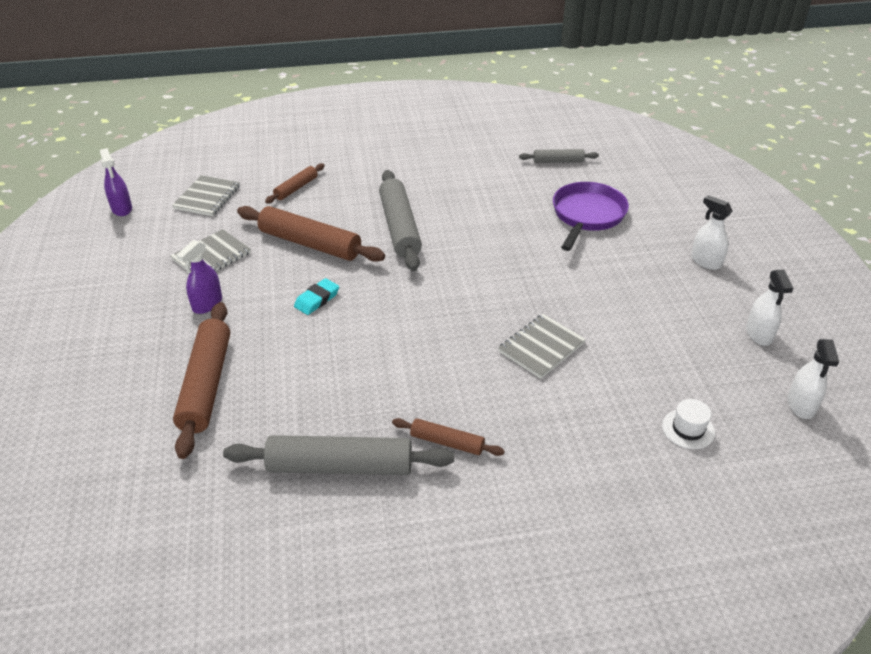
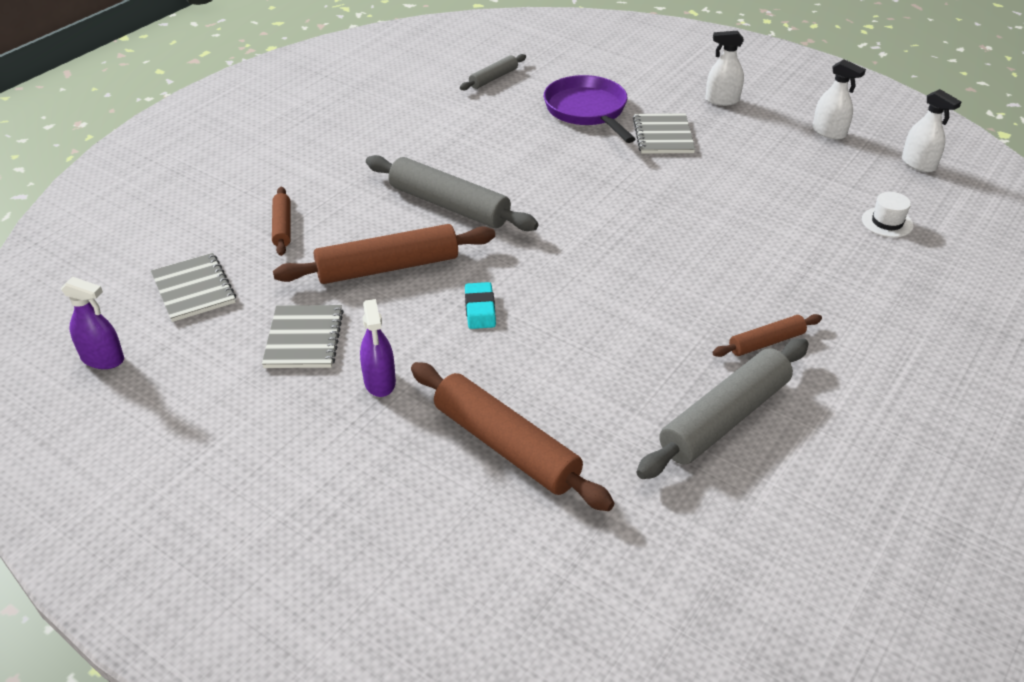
camera: 45 degrees left, 0 degrees up
(541, 347) = (715, 230): grey notebook -> grey notebook (663, 136)

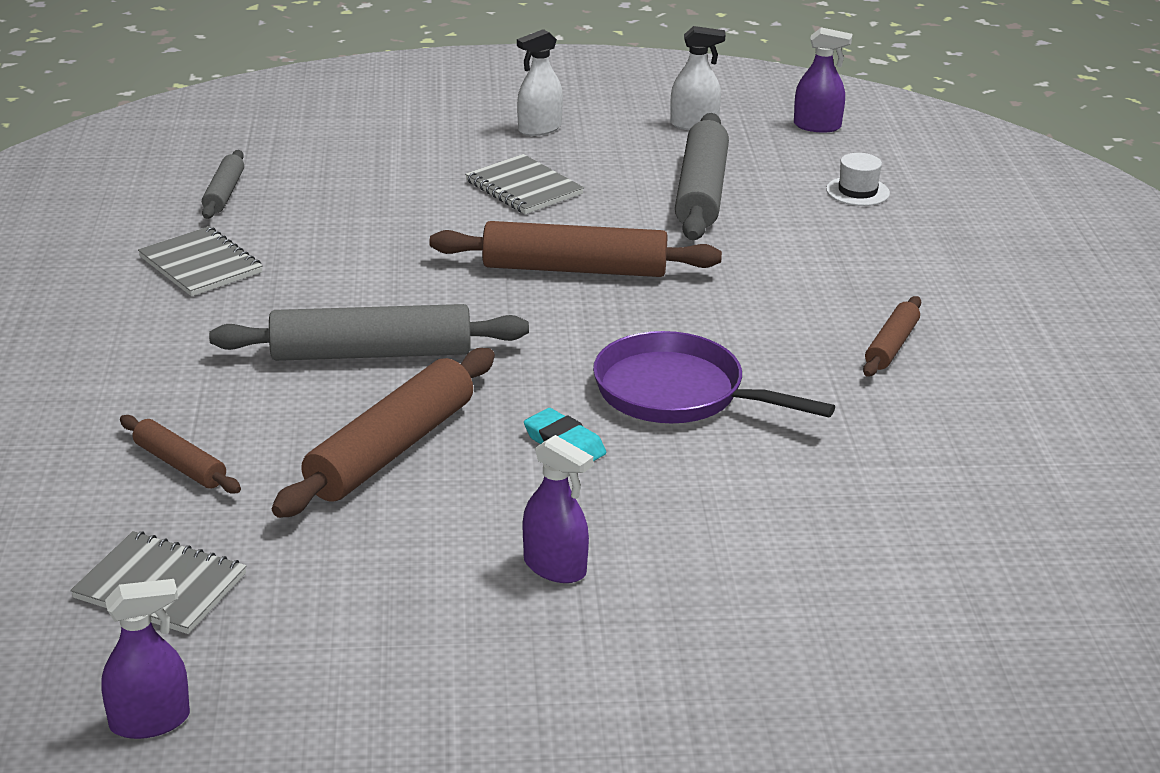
camera: 40 degrees left, 10 degrees down
(304, 339) = (397, 569): grey notebook -> grey notebook (201, 265)
(505, 446) = (776, 558): brown rolling pin -> brown rolling pin (574, 269)
(587, 111) = (398, 191): purple pan -> purple pan (677, 393)
(724, 418) = (943, 430): grey rolling pin -> grey rolling pin (701, 192)
(918, 164) = (817, 126): white spray bottle -> purple spray bottle

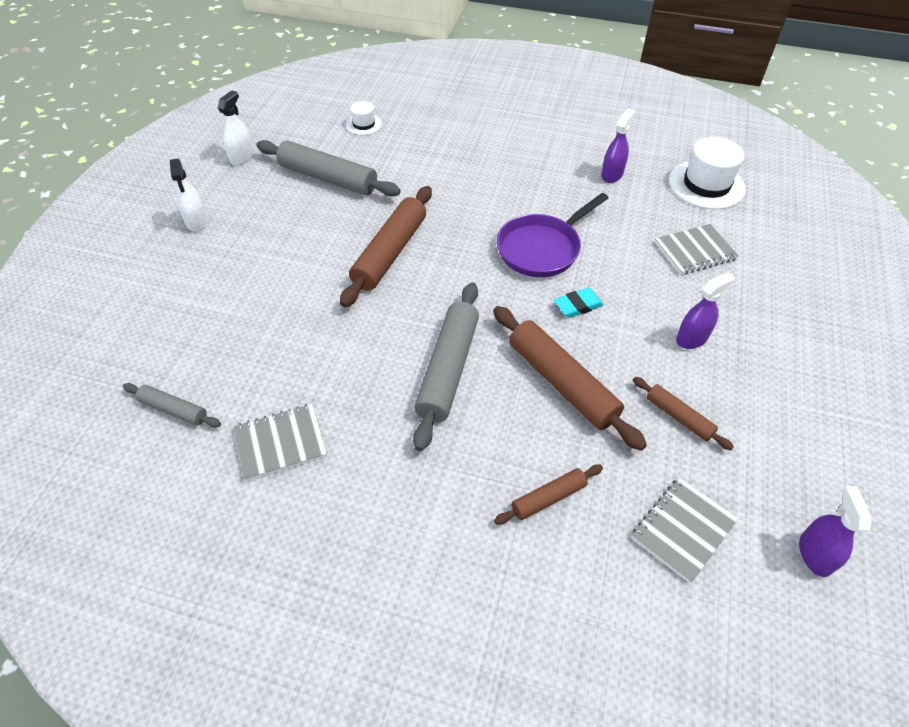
camera: 70 degrees left, 20 degrees up
(523, 188) = (273, 249): grey notebook -> grey notebook (695, 251)
(817, 126) = (279, 114): purple spray bottle -> purple spray bottle (612, 174)
(891, 346) = (525, 163): brown rolling pin -> brown rolling pin (679, 417)
(1012, 555) = (706, 185): none -> white hat

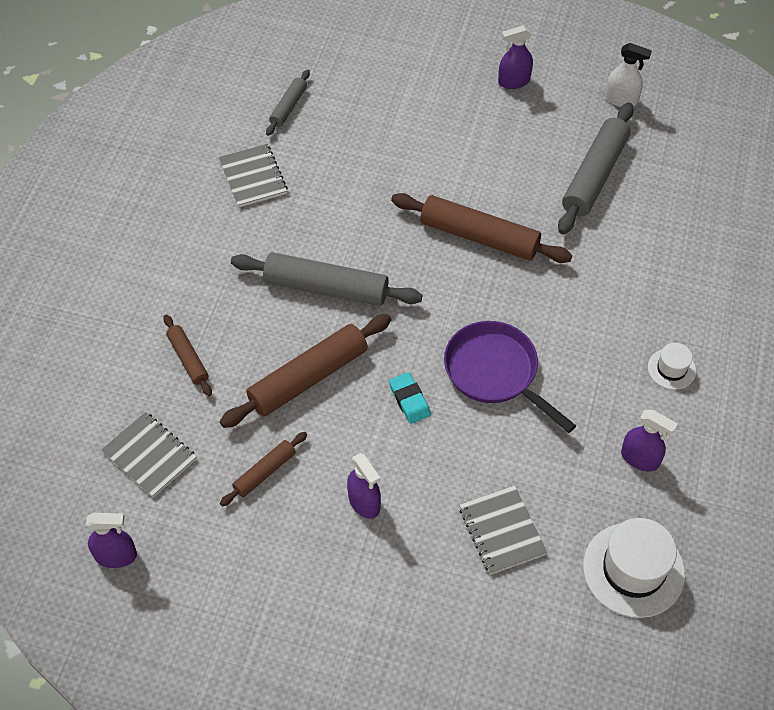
camera: 90 degrees right, 5 degrees up
(196, 221) = (514, 81): white spray bottle -> purple spray bottle
(363, 124) = (702, 199): white hat -> white hat (671, 369)

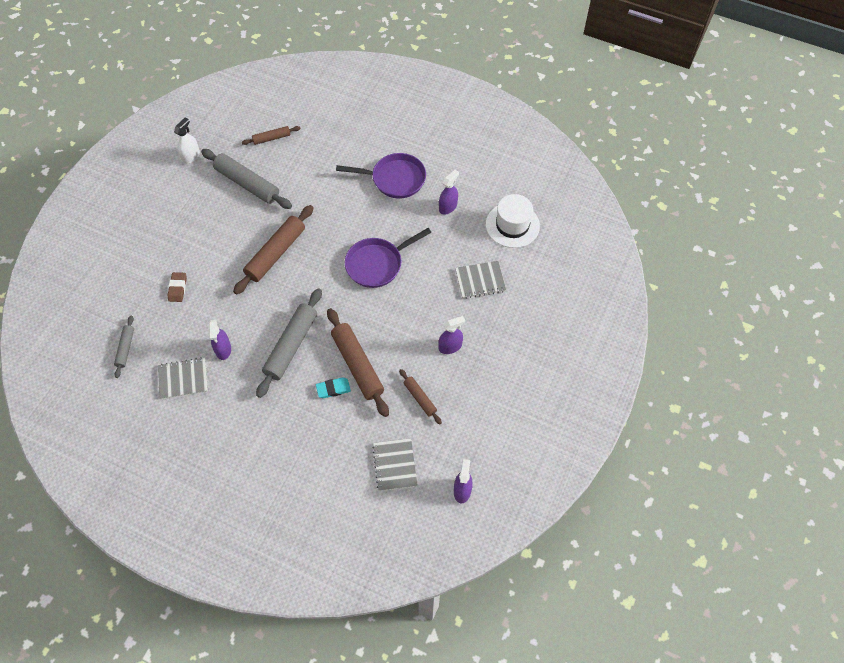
camera: 80 degrees left, 5 degrees up
(150, 455) = (394, 465): grey notebook -> grey notebook turned 60 degrees counterclockwise
(188, 359) = (326, 435): brown rolling pin -> brown rolling pin (271, 138)
(288, 107) = (125, 348): grey rolling pin -> grey rolling pin turned 60 degrees clockwise
(392, 138) = (177, 288): none -> brown eraser
(409, 400) = (386, 312): turquoise eraser -> turquoise eraser (333, 389)
(514, 81) = (153, 210): purple spray bottle -> purple spray bottle (223, 349)
(671, 369) = (395, 179): white hat -> purple pan

